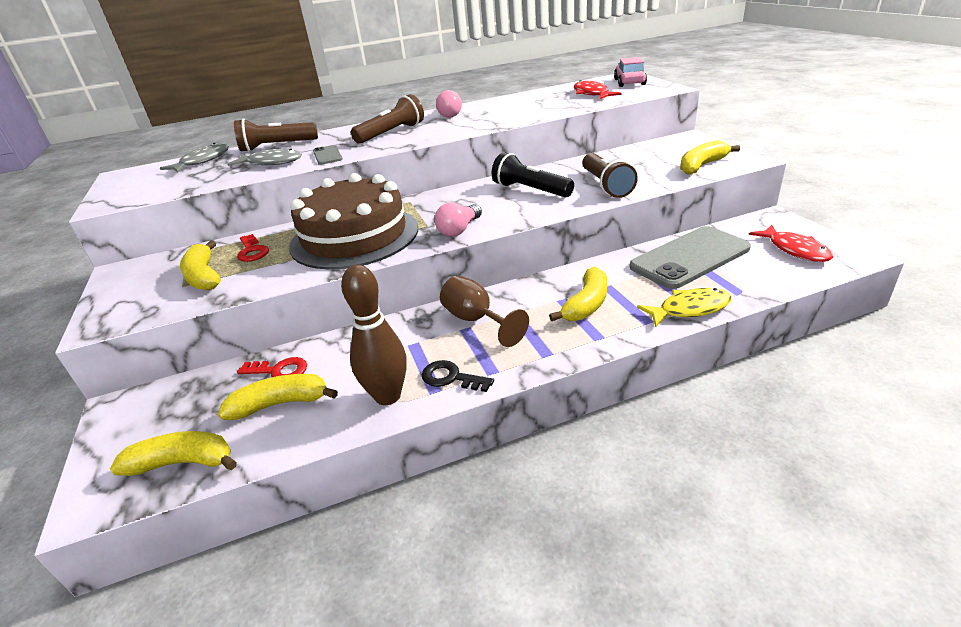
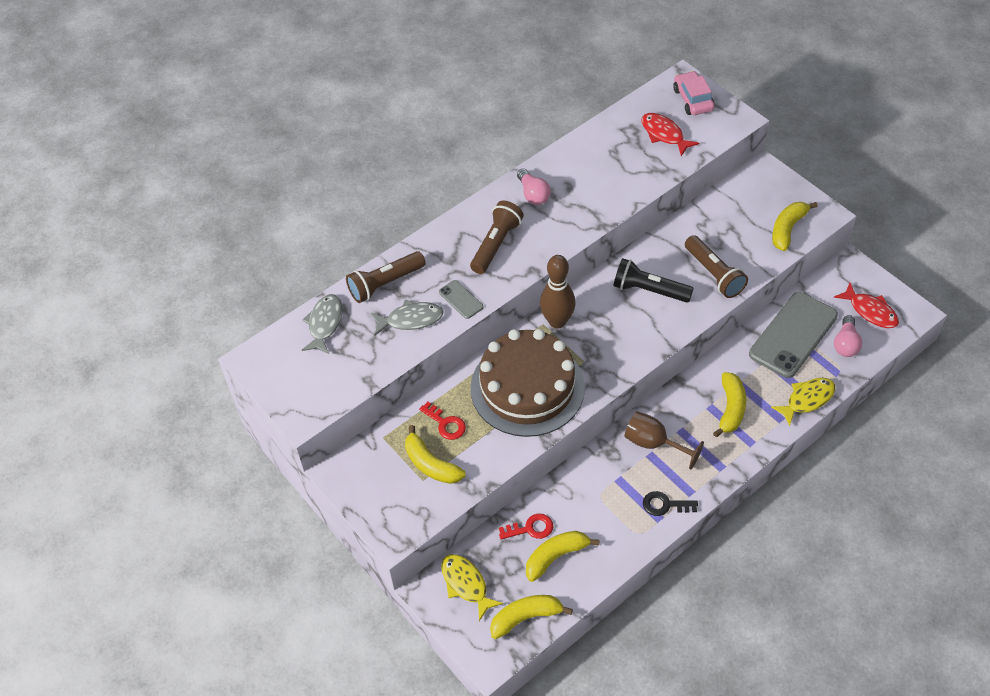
camera: 20 degrees left, 20 degrees up
(158, 410) = (466, 584): none -> yellow fish
(388, 396) = (629, 531): brown bowling pin -> brown bowling pin (557, 321)
(459, 230) = (616, 364): pink light bulb -> pink light bulb (845, 344)

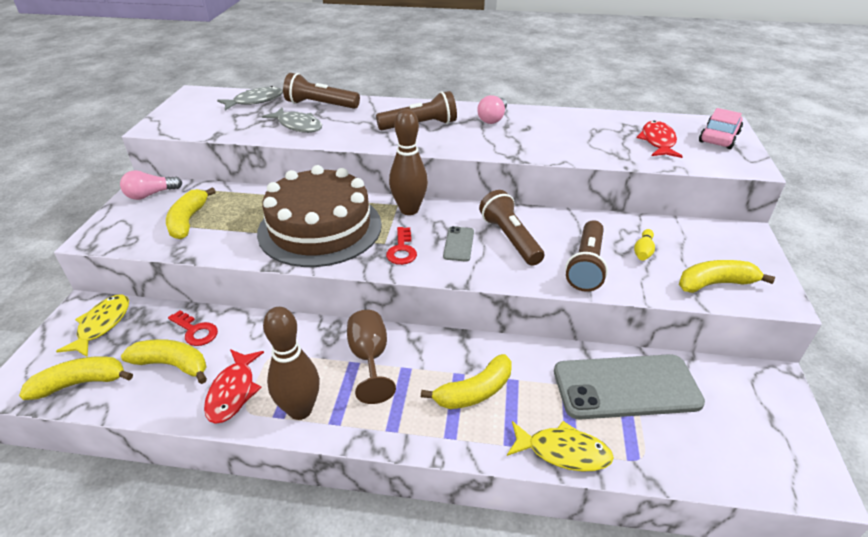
camera: 45 degrees right, 15 degrees down
(445, 424) = (239, 208): red key -> red key (402, 250)
(461, 299) = (344, 135): grey phone -> grey phone (459, 244)
(525, 617) = (81, 383): yellow banana -> yellow banana turned 45 degrees counterclockwise
(649, 290) = (510, 239): black flashlight -> brown flashlight
(665, 505) = (300, 410): black key -> brown bowling pin
(729, 235) = (643, 251): none -> yellow bowling pin
(845, 344) = (680, 441): pink light bulb -> pink light bulb (151, 195)
(870, 311) = (752, 436): red fish -> red fish (233, 392)

